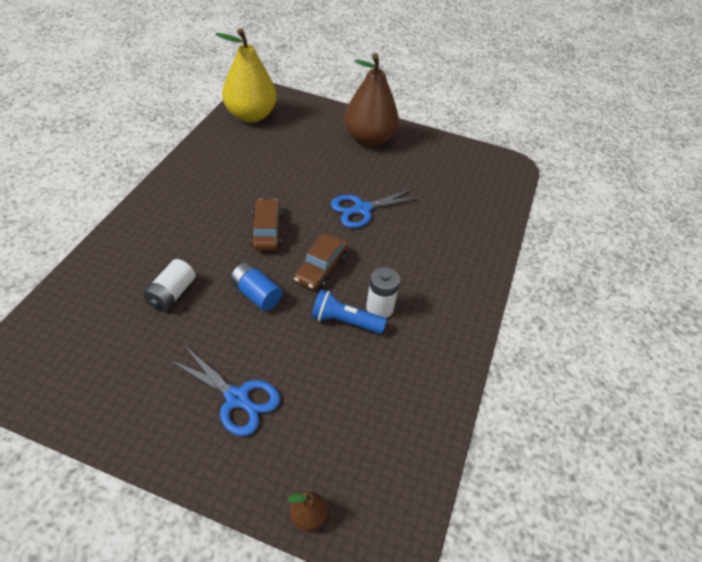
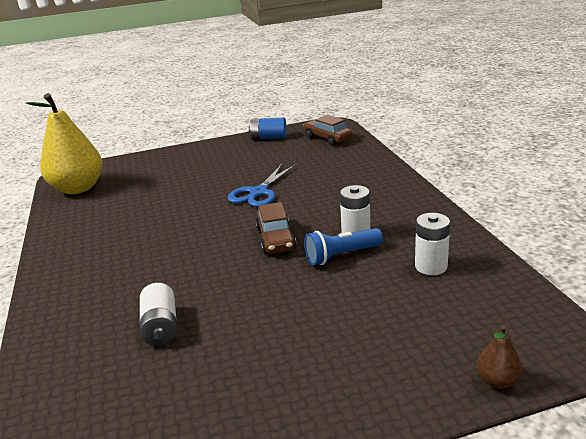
camera: 30 degrees left, 20 degrees down
(237, 398) = (326, 352): blue scissors -> none
(256, 294) = (244, 282): blue battery -> blue battery (269, 137)
(267, 231) = (195, 242): brown car -> brown car (327, 138)
(368, 139) = (206, 157): brown pear -> none
(392, 383) = (431, 266): none -> white battery

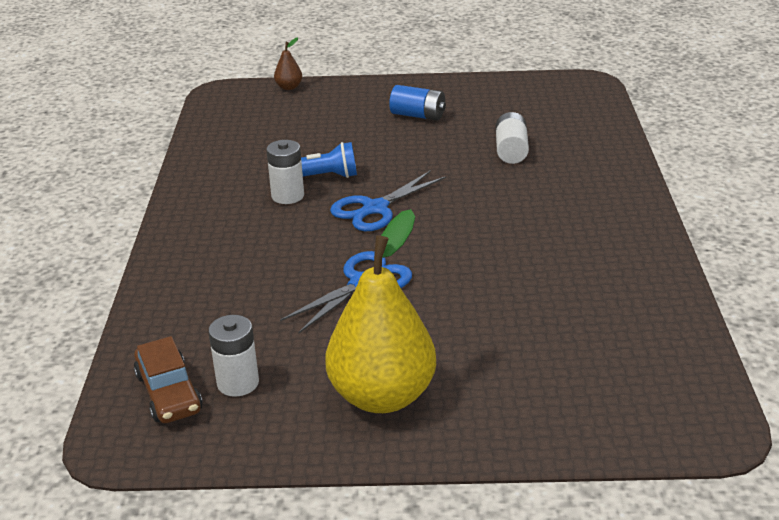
camera: 165 degrees left, 5 degrees up
(78, 188) = (665, 372): yellow pear -> yellow pear (382, 395)
(269, 137) = (273, 433): blue battery -> blue battery (418, 115)
(276, 238) = (375, 208): brown car -> blue scissors
(431, 266) = (251, 153): white battery -> white battery (238, 383)

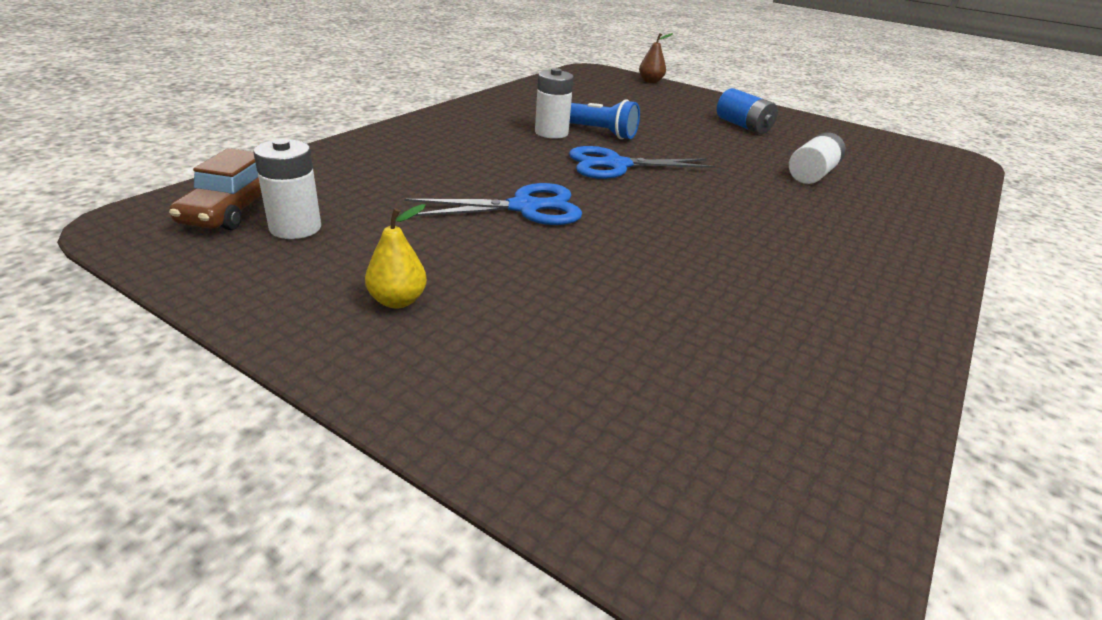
camera: 30 degrees right, 0 degrees up
(382, 395) = (398, 301): yellow pear -> yellow pear, size x0.40

